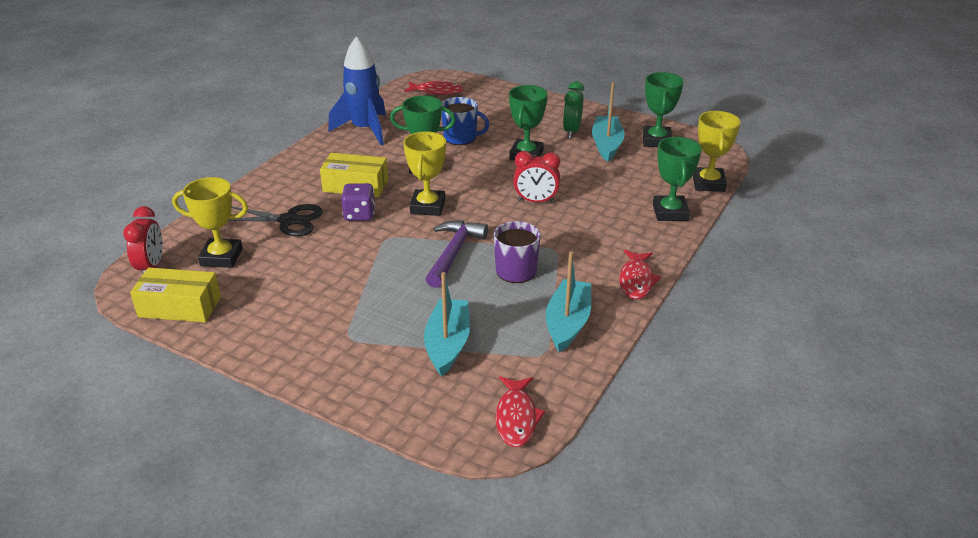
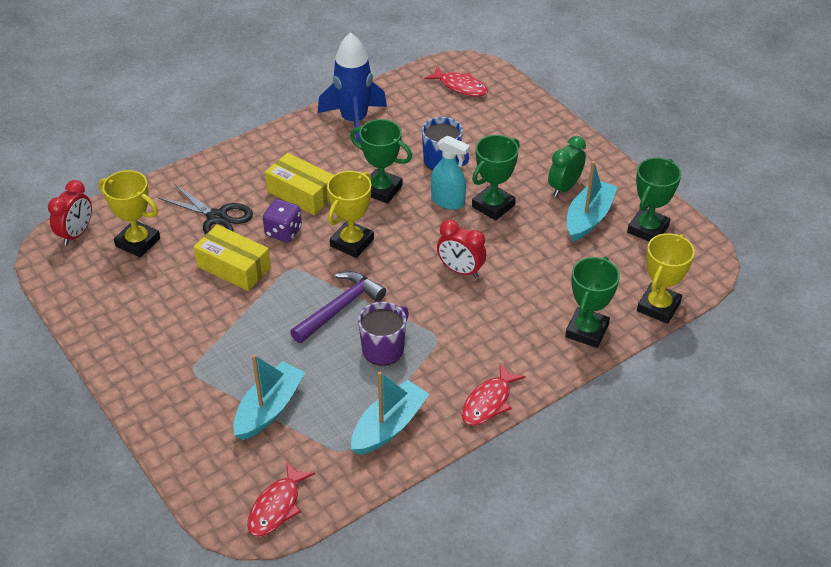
camera: 25 degrees right, 10 degrees up
(179, 307) = (77, 286): yellow box -> yellow box (233, 267)
(487, 161) = (448, 201): none -> turquoise spray bottle

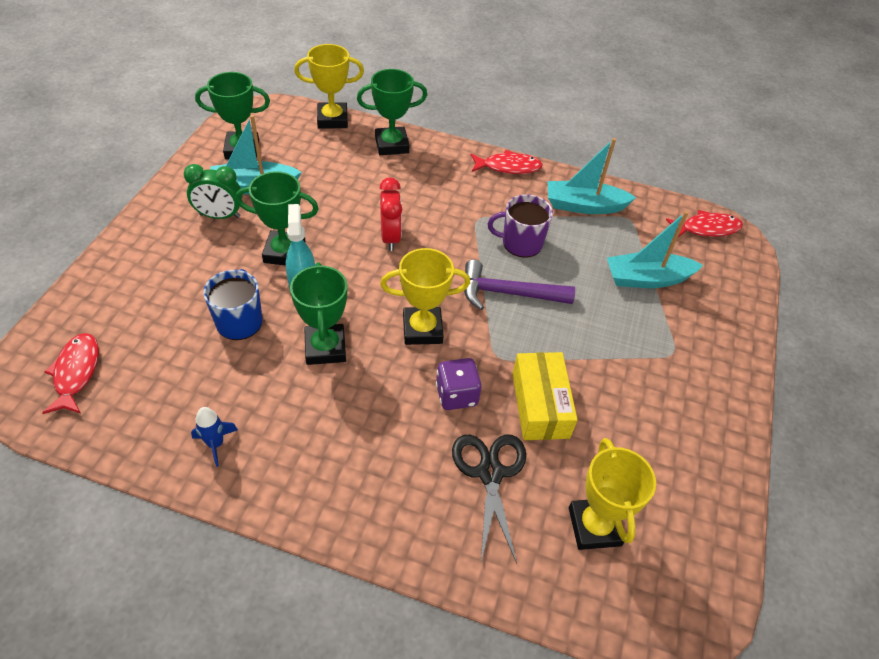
camera: 130 degrees left, 5 degrees up
(76, 234) = (647, 611): red clock -> none
(301, 193) = (387, 416): yellow box -> none
(354, 121) = (216, 444): blue rocket -> blue rocket, size x0.43

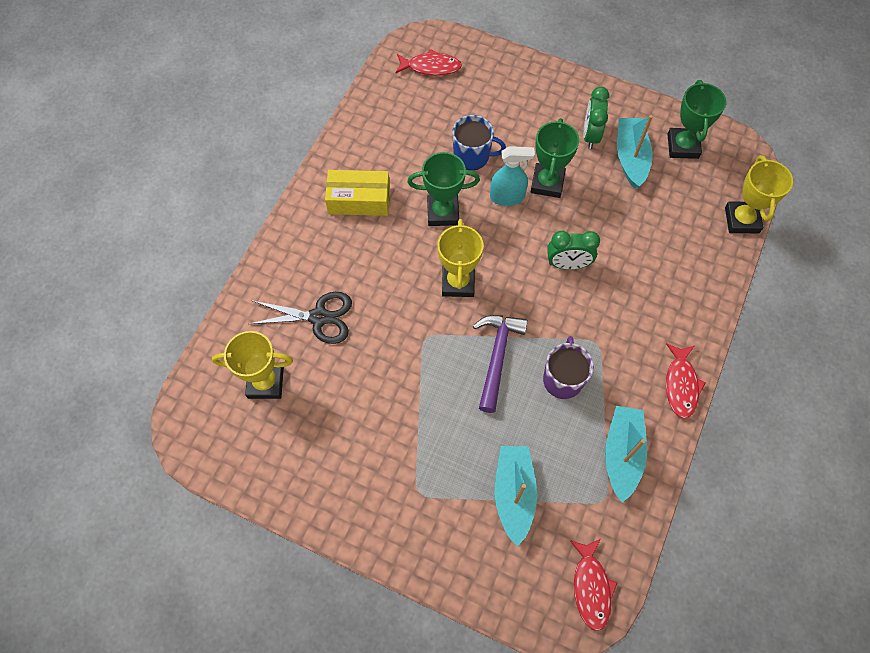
camera: 100 degrees right, 15 degrees up
(216, 444) = (365, 149): blue rocket -> none
(390, 237) = (567, 264): red clock -> green clock
(391, 145) = (706, 273): green trophy -> none
(456, 395) = (390, 302): purple dice -> none
(540, 405) = (374, 363): yellow box -> yellow box (359, 200)

